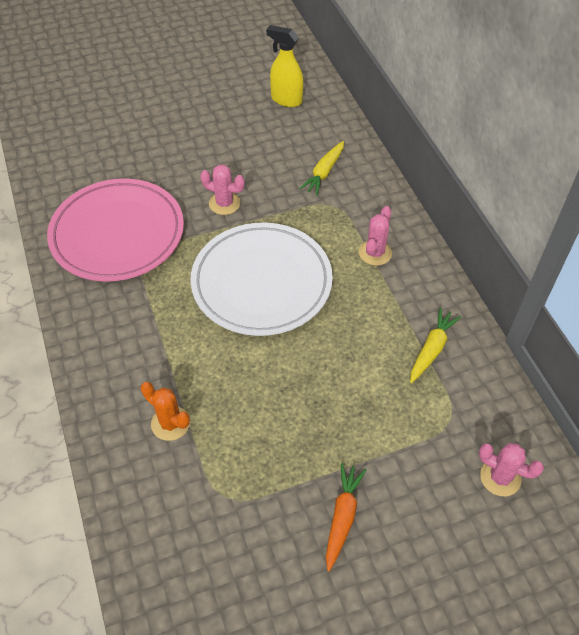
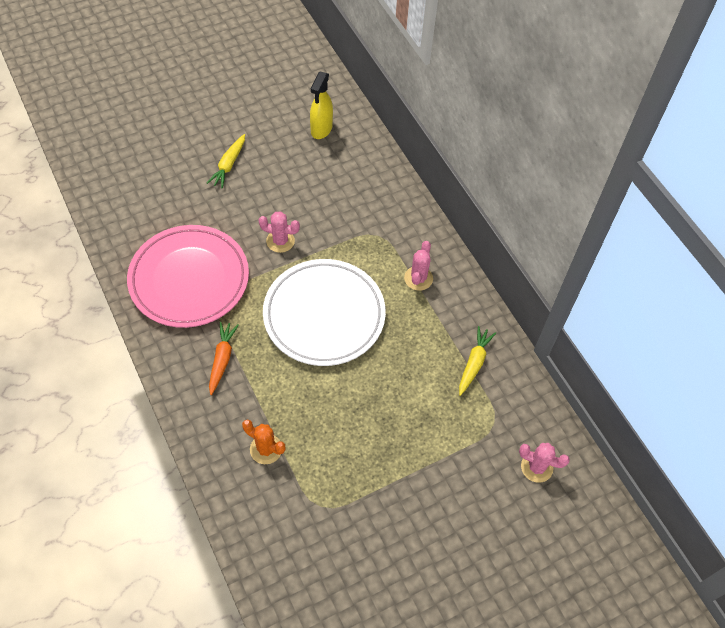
camera: 10 degrees left, 5 degrees up
(286, 100) = (321, 129): yellow spray bottle -> yellow spray bottle turned 90 degrees counterclockwise
(324, 172) = (365, 203): yellow carrot -> yellow carrot (229, 165)
(342, 517) = (416, 512): orange carrot -> orange carrot (222, 359)

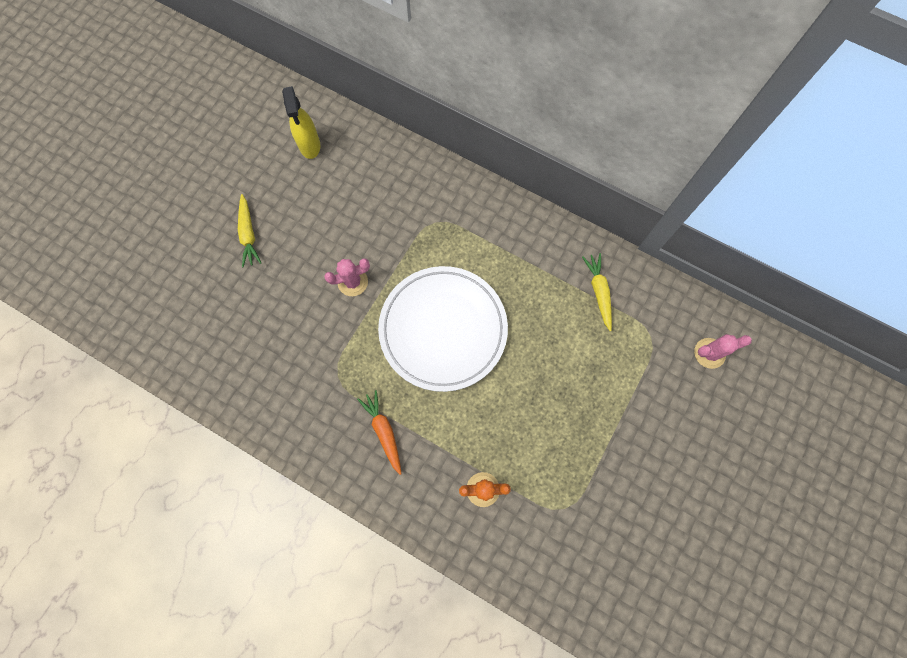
camera: 30 degrees left, 15 degrees up
(189, 279) = (296, 373): pink plate -> none
(418, 278) = (499, 242): pink cactus -> none

